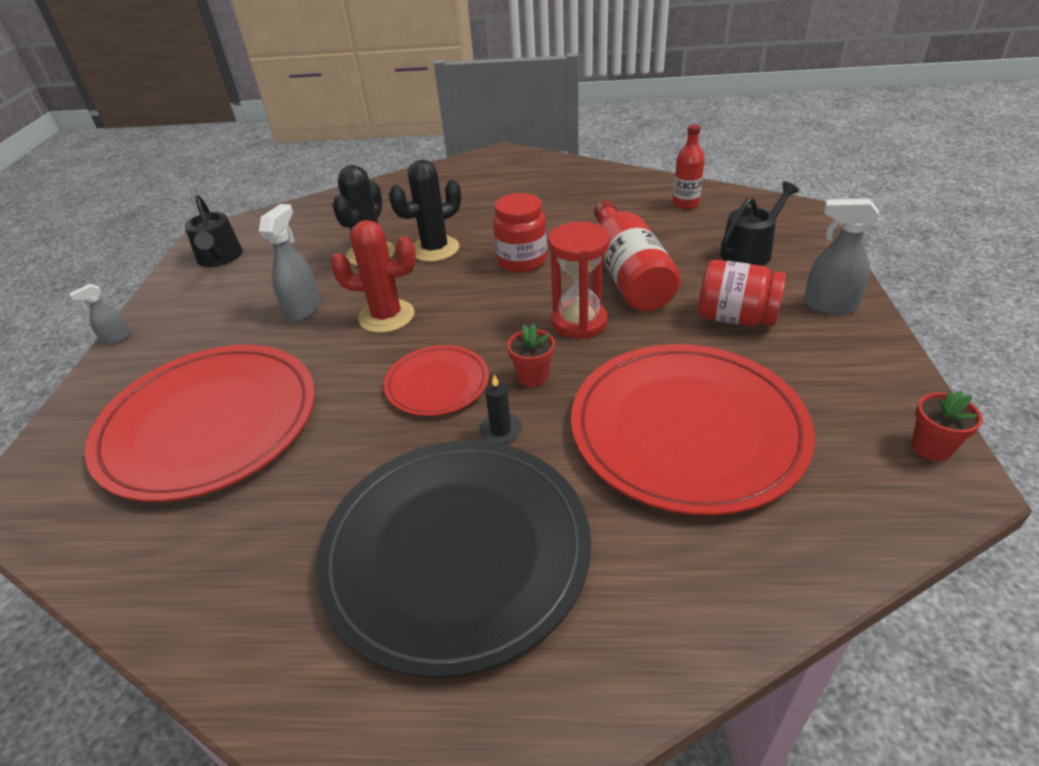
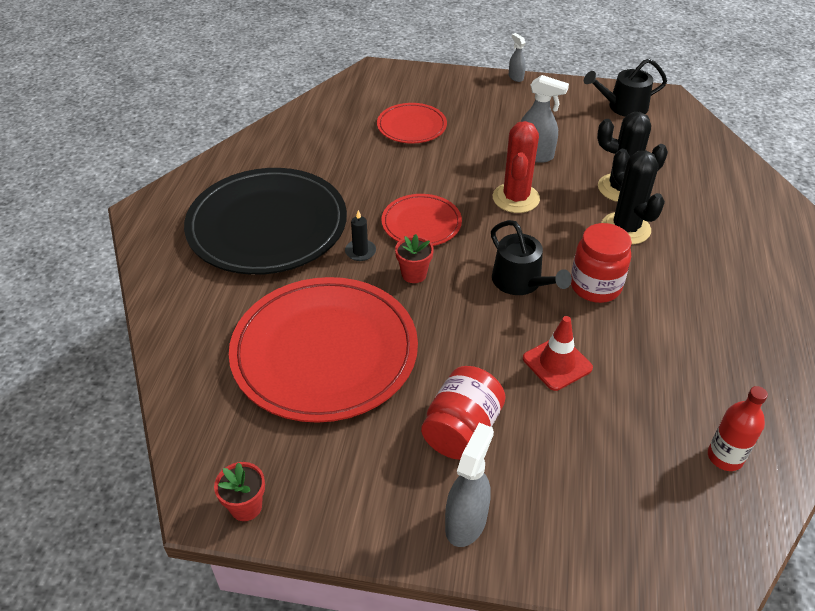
camera: 95 degrees right, 5 degrees up
(209, 424) = (411, 126): red plate -> red plate, size x0.50
(579, 322) = (481, 312): red hourglass -> none
(628, 275) = (557, 363): red bottle -> red traffic cone
(749, 251) = (594, 487): black watering can -> black watering can (521, 282)

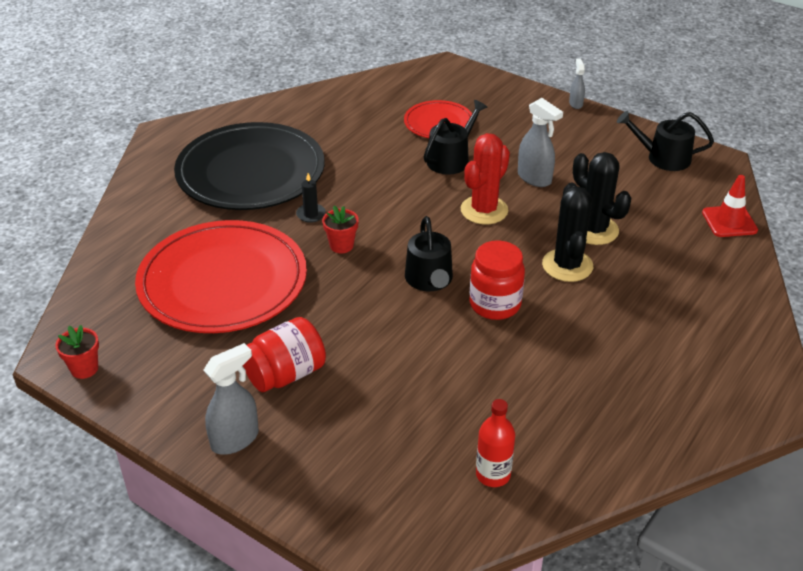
camera: 25 degrees right, 5 degrees down
(421, 223) = (381, 207): red plate -> none
(449, 157) = (451, 159): none -> black watering can
(557, 363) = (407, 353): red traffic cone -> red traffic cone (729, 221)

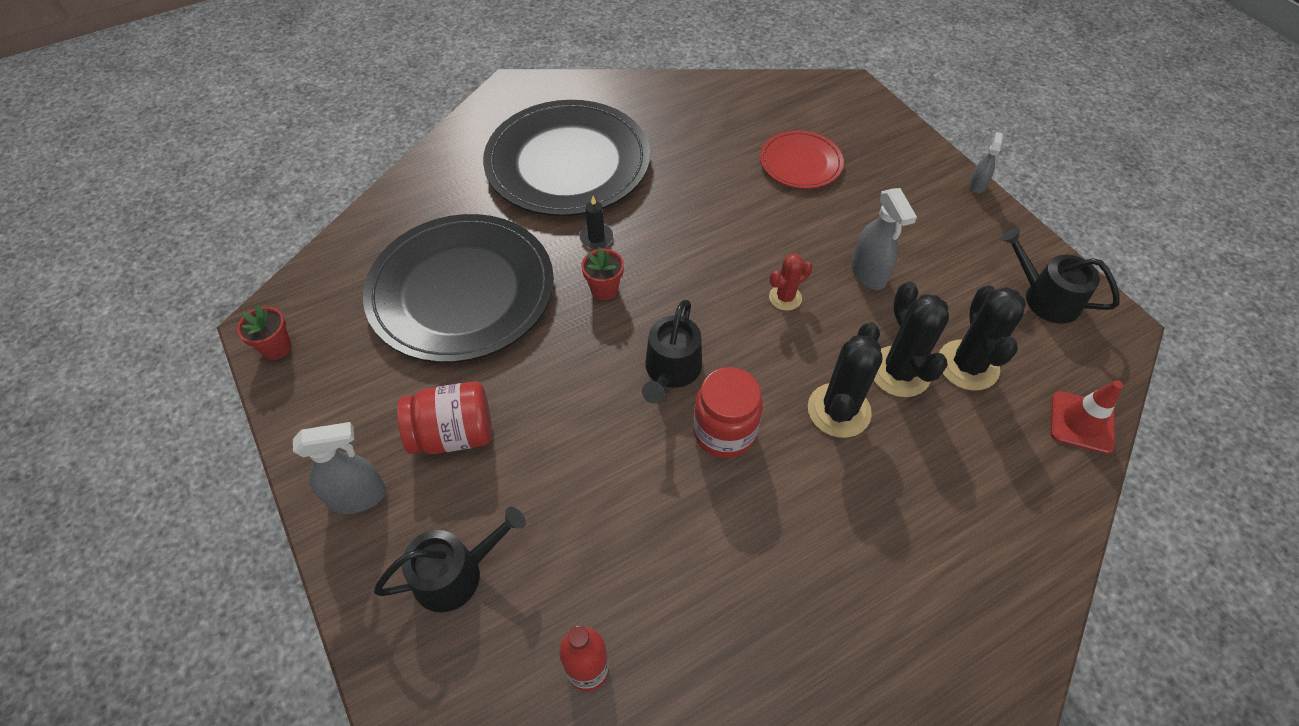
camera: 25 degrees right, 15 degrees up
(222, 281) = (461, 291): red plate -> black plate
(451, 159) = (787, 215): black watering can -> black watering can (455, 573)
(484, 210) = (785, 298): red cactus -> red cactus, size x0.58
(637, 212) = (968, 365): none -> black cactus

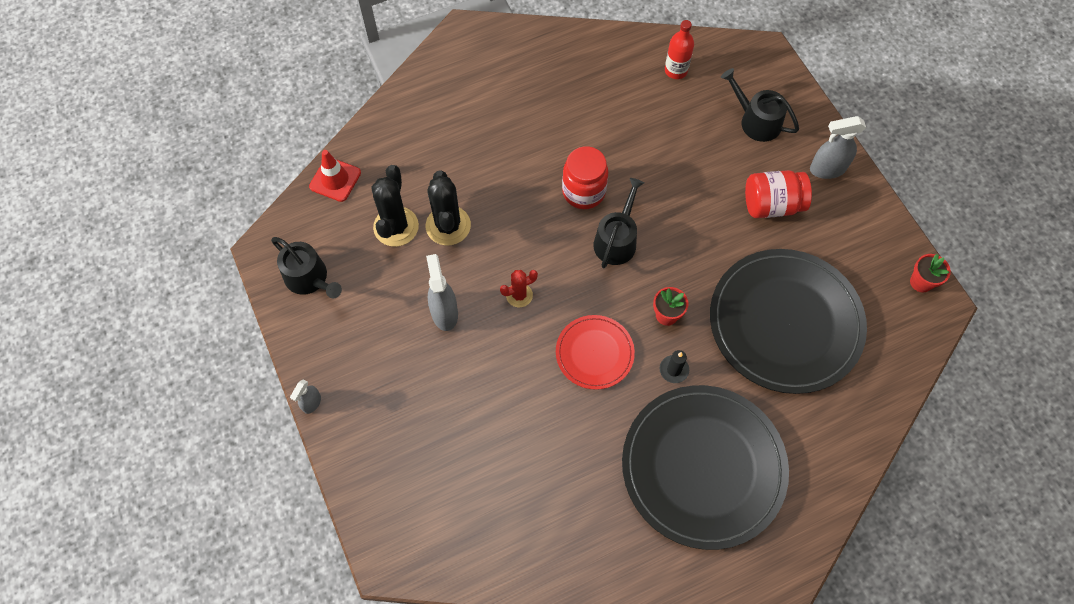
camera: 175 degrees left, 10 degrees up
(455, 573) = (756, 121): black watering can -> black watering can turned 60 degrees clockwise
(800, 162) = (471, 447): red plate -> red plate (594, 353)
(839, 410) = (500, 201): black cactus -> none

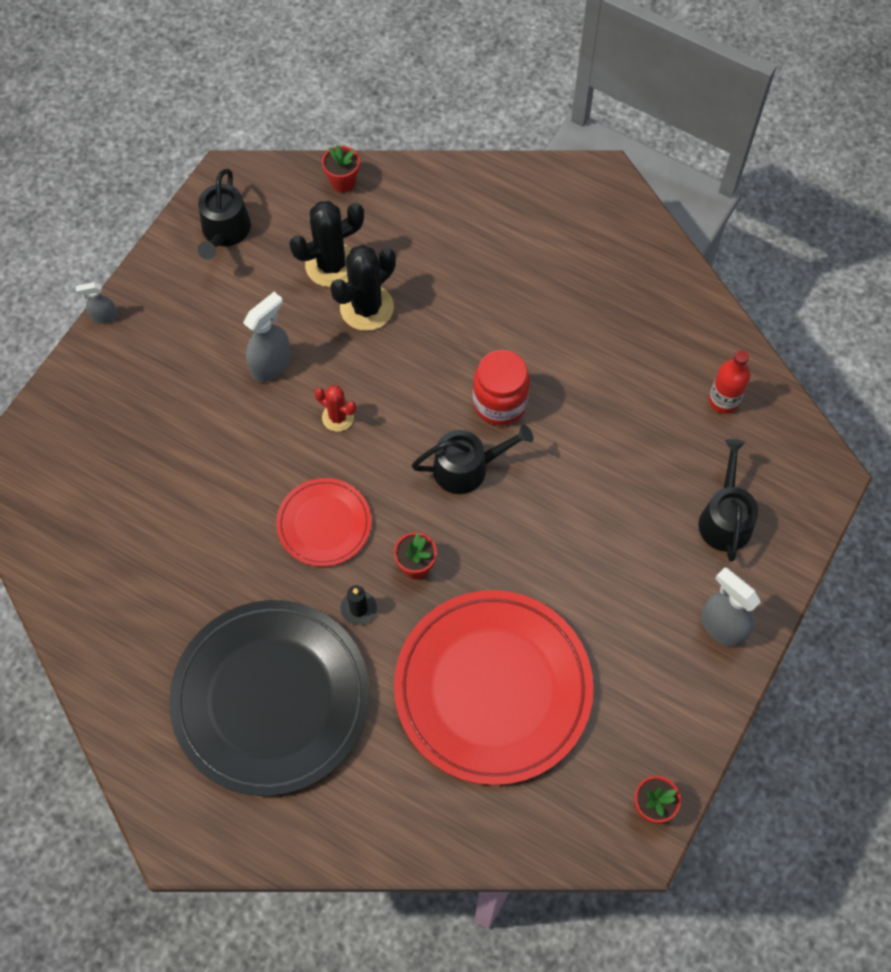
camera: 55 degrees right, 0 degrees up
(335, 179) = (343, 182): red traffic cone -> red flower pot
(772, 205) = (629, 594): red jar -> none
(785, 323) = (493, 688): black plate -> red plate

